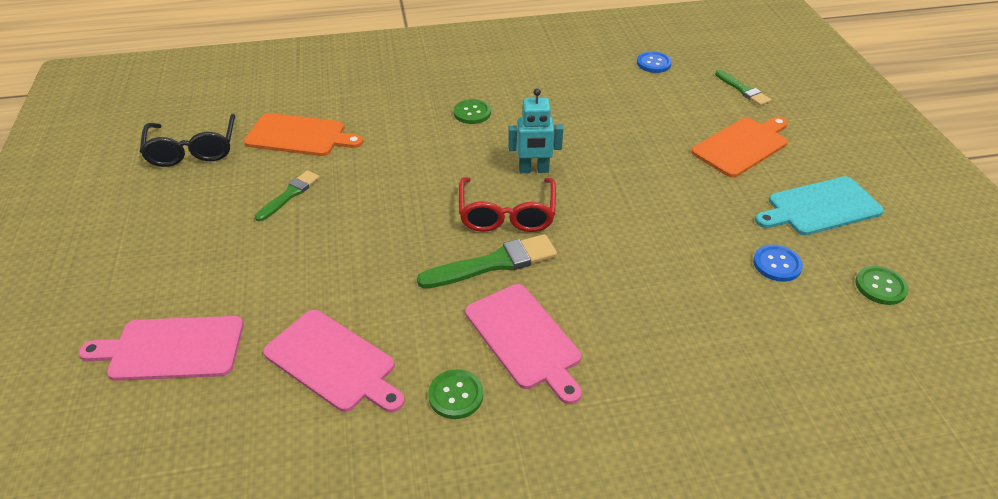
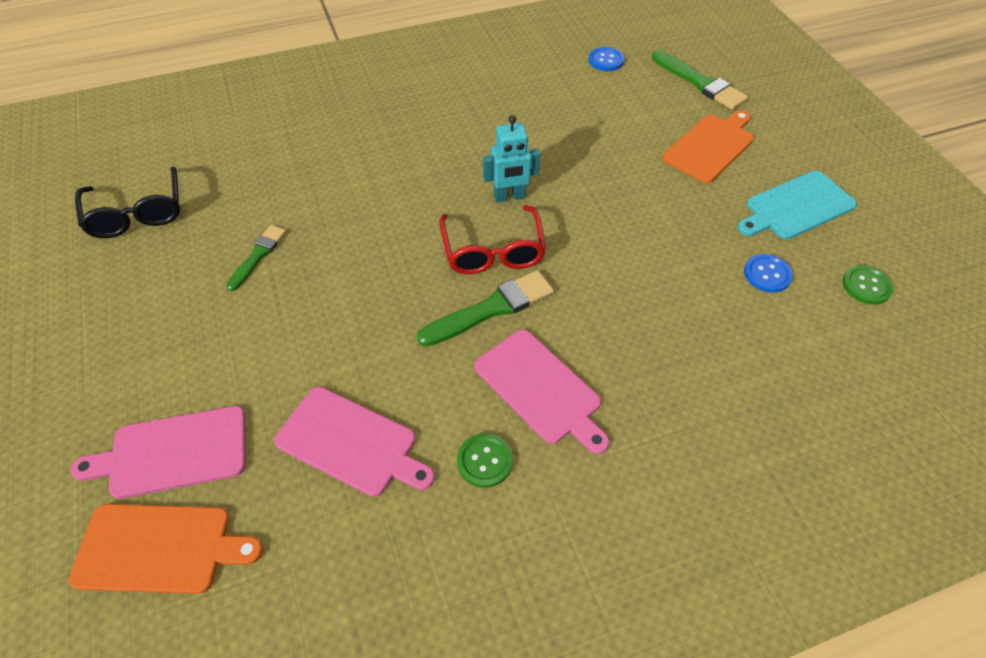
camera: 10 degrees left, 10 degrees up
(299, 136) = (252, 184): orange cutting board -> orange cutting board (160, 548)
(472, 113) = (431, 137): green button -> none
(743, 90) = (699, 83): green brush -> green brush, size x1.59

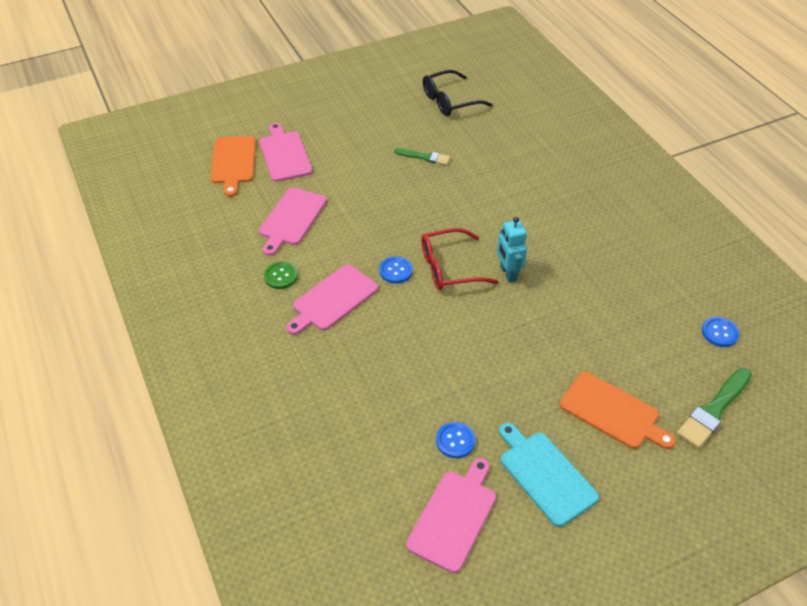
camera: 85 degrees right, 5 degrees down
(491, 309) = (396, 271): green brush -> blue button
(866, 286) = (454, 516): green button -> pink cutting board

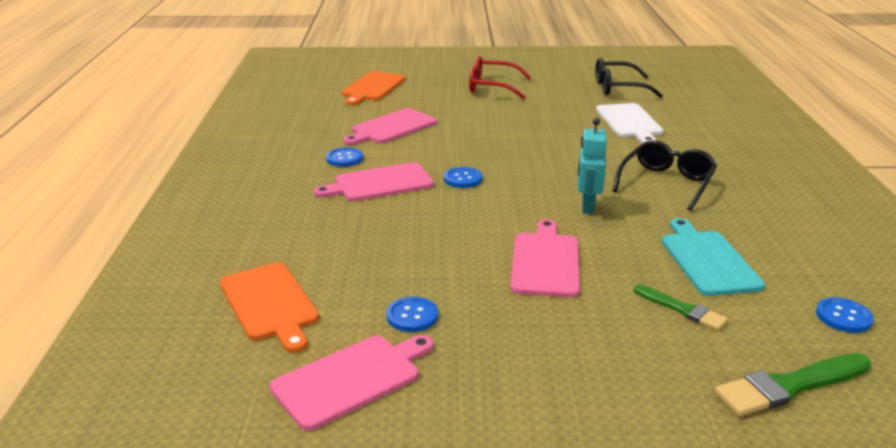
camera: 25 degrees right, 20 degrees down
(281, 276) = (344, 158): green button -> blue button
(285, 154) = (423, 91): pink cutting board -> pink cutting board (545, 262)
(424, 157) = (561, 115): green brush -> green brush (682, 309)
(449, 268) = (522, 189): red glasses -> red glasses (492, 87)
(483, 150) = (629, 122): none -> white cutting board
(545, 474) = (498, 377): turquoise cutting board -> turquoise cutting board (708, 260)
(549, 224) = (666, 183): none -> black glasses
(612, 412) = (634, 347): orange cutting board -> orange cutting board (269, 304)

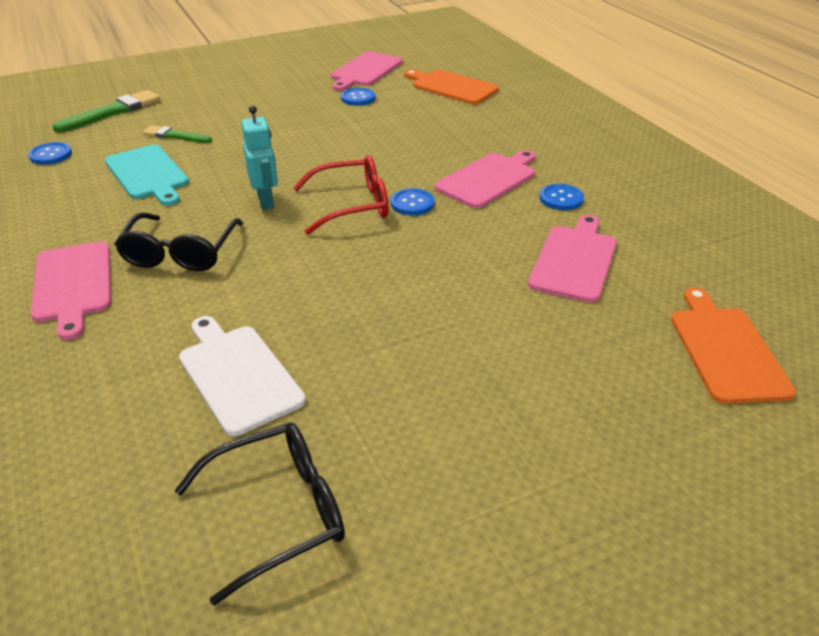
camera: 155 degrees right, 10 degrees up
(492, 87) = (536, 423): red glasses -> red glasses (352, 205)
(545, 262) = (286, 145): pink cutting board -> pink cutting board (72, 285)

